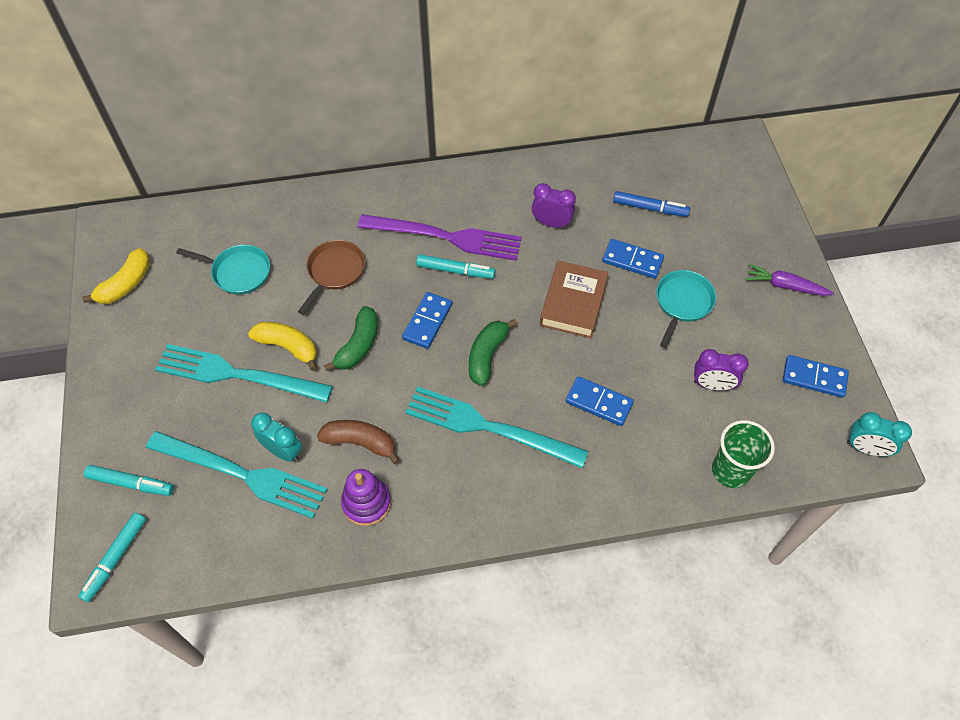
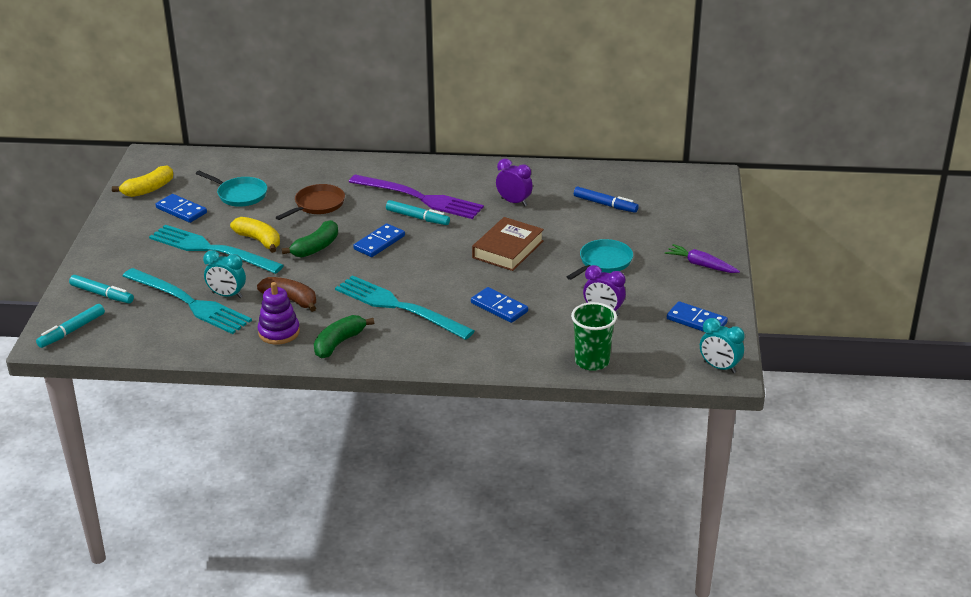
camera: 15 degrees right, 25 degrees down
(283, 451) = (227, 295): turquoise clock -> turquoise clock turned 150 degrees clockwise
(487, 356) = (419, 268): green banana -> green banana (339, 343)
(632, 260) = (573, 232): blue domino -> blue domino (181, 210)

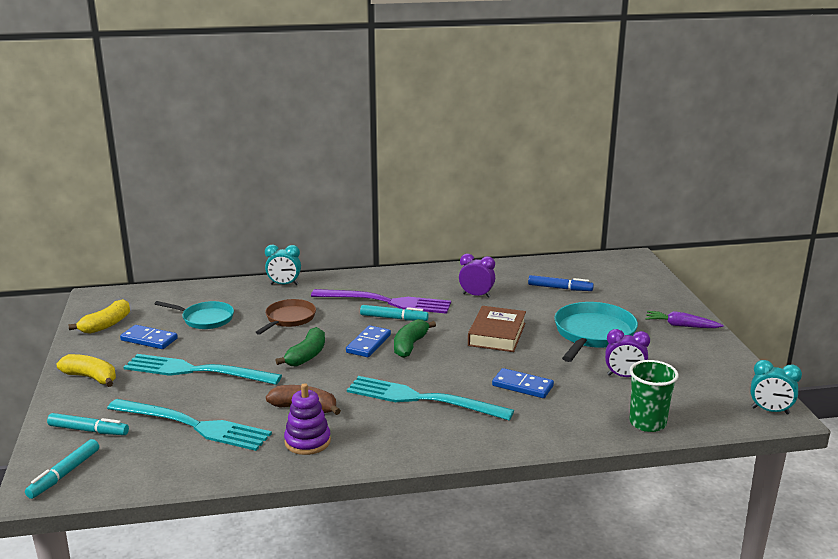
camera: 15 degrees left, 10 degrees down
(227, 295) = (233, 412): turquoise clock -> turquoise clock (284, 284)
(259, 240) = (244, 356): yellow banana -> yellow banana (91, 377)
(339, 343) = (379, 443): green banana -> green banana (410, 345)
(603, 262) = (593, 334): turquoise pan -> turquoise pan, size x1.58
(696, 321) = (715, 372): blue domino -> none

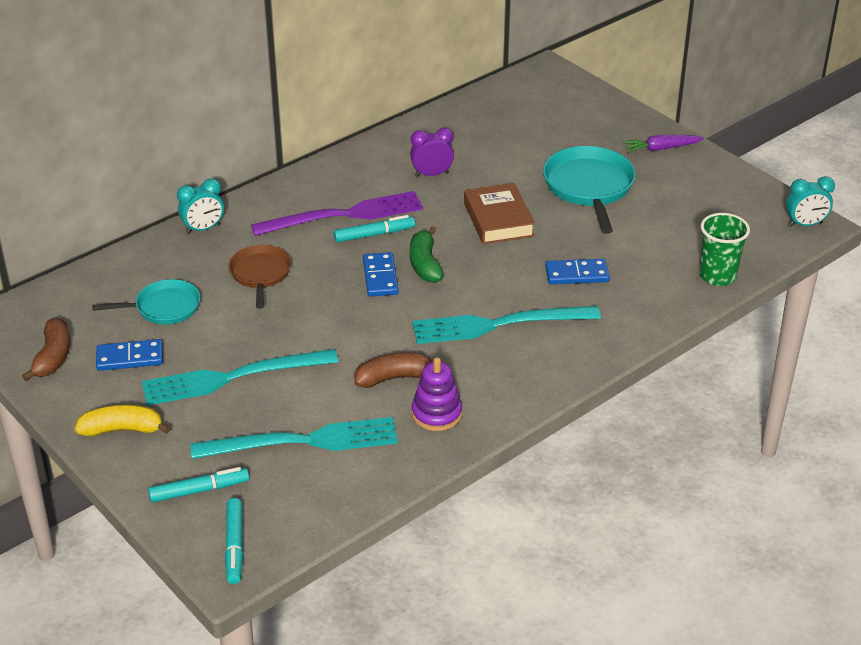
camera: 30 degrees left, 15 degrees up
(106, 325) = (53, 357): yellow banana -> brown banana
(307, 356) = (331, 315): green banana -> none
(560, 288) = (508, 136): blue marker -> none
(624, 376) = (658, 230): purple clock -> none

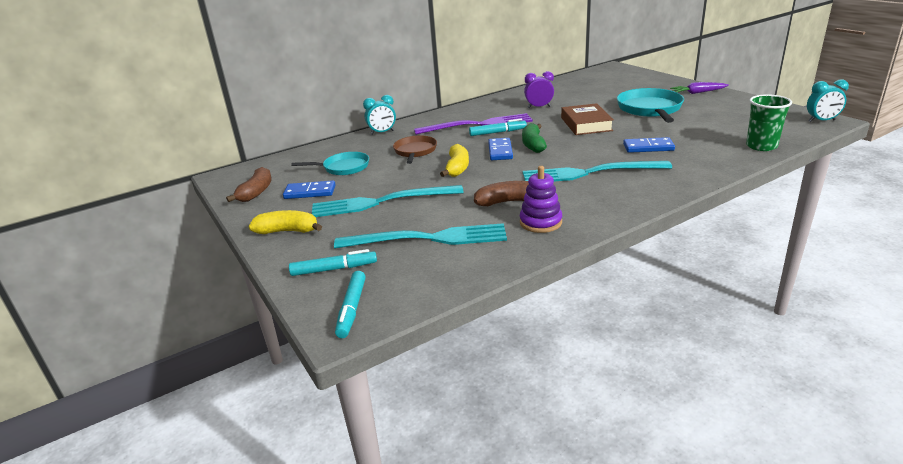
camera: 10 degrees right, 10 degrees down
(324, 312) = (457, 168): none -> yellow banana

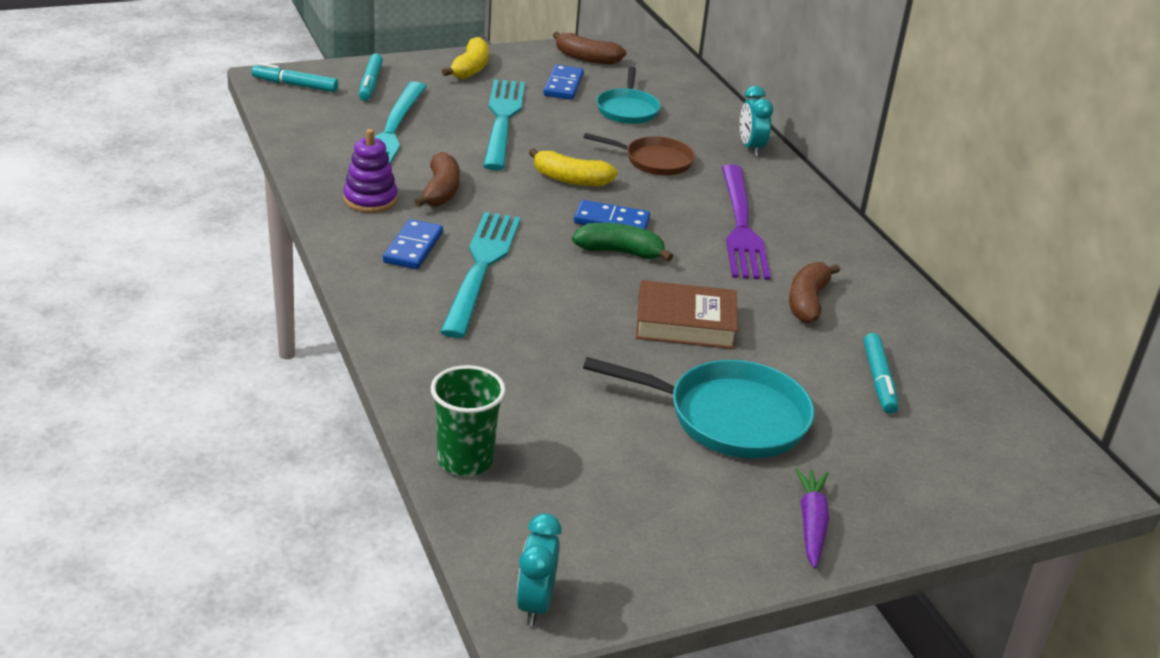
camera: 95 degrees right, 5 degrees up
(497, 132) = (694, 235): turquoise marker -> turquoise marker (879, 380)
(539, 107) = (807, 302): purple clock -> brown banana
(648, 147) = (539, 347): blue domino -> blue domino (413, 248)

